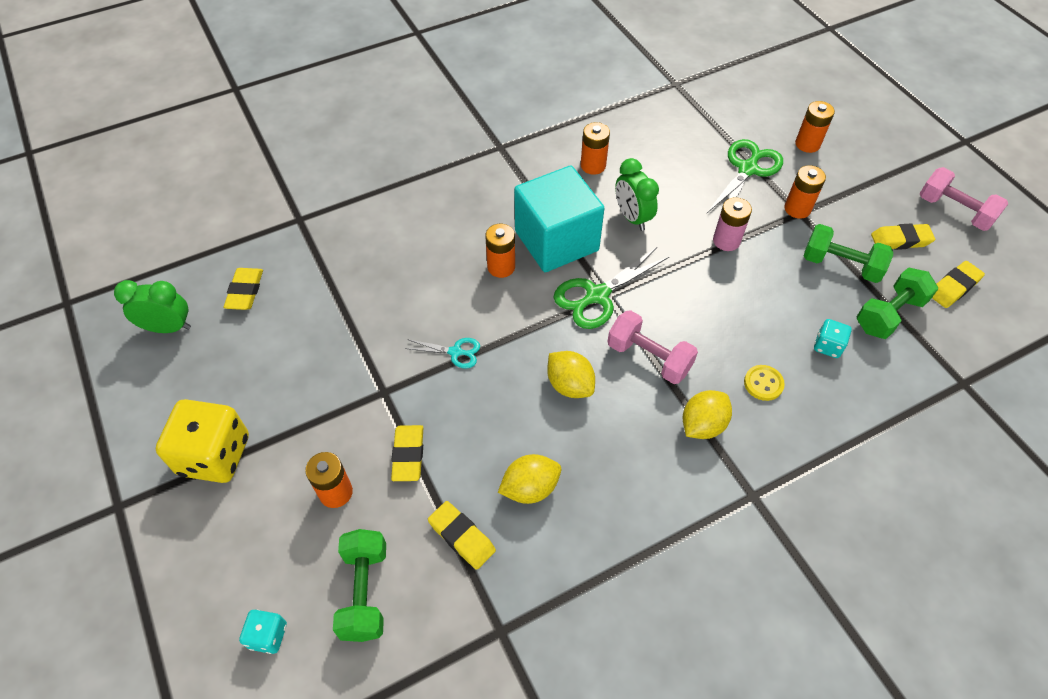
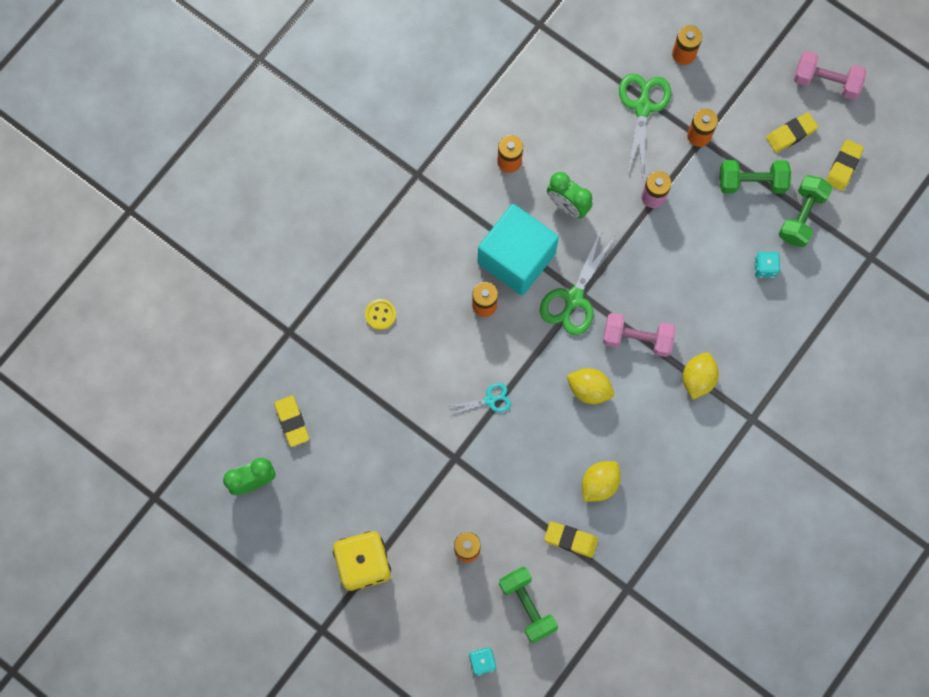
camera: 25 degrees left, 20 degrees up
(408, 455) = (501, 499): yellow eraser -> none
(763, 383) = (728, 323): yellow button -> yellow button (380, 315)

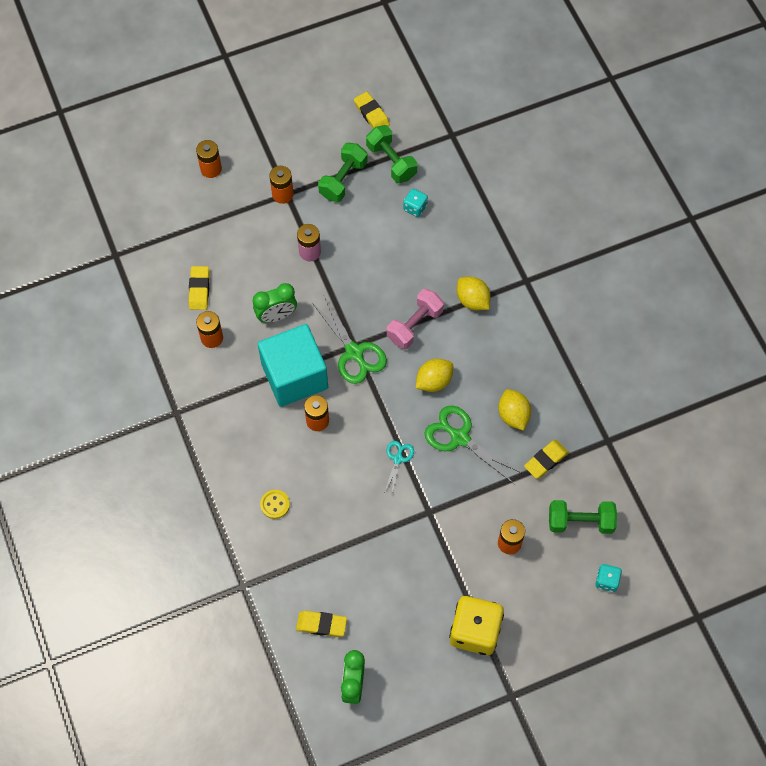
camera: 60 degrees left, 10 degrees down
(643, 107) = (233, 220): green scissors -> green scissors (459, 437)
(791, 134) = (323, 133): yellow eraser -> yellow eraser (199, 289)
(826, 82) = (299, 89): pink dumbbell -> none

